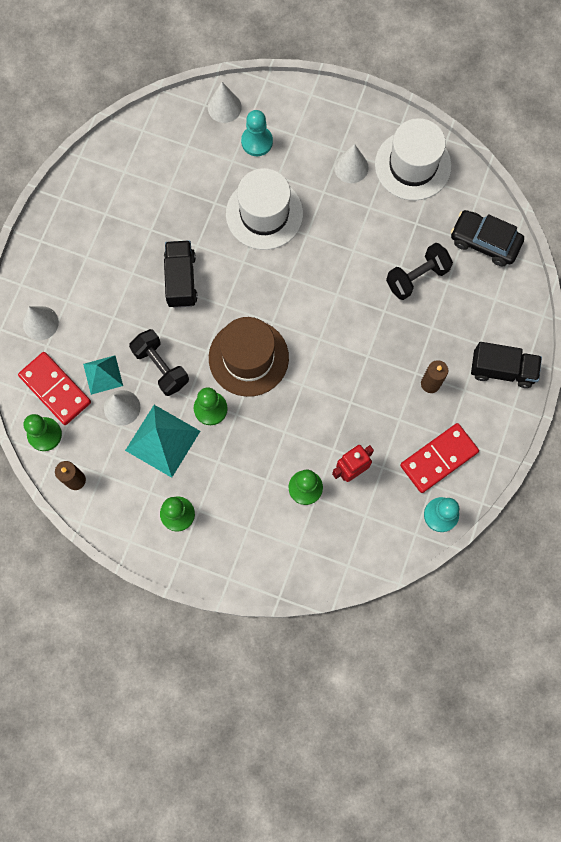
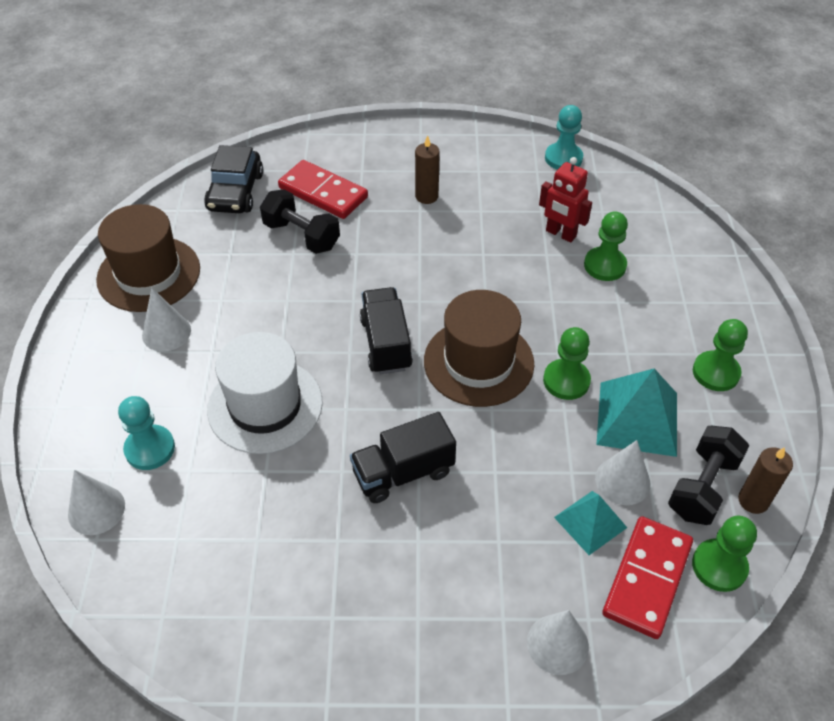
camera: 110 degrees left, 25 degrees down
(161, 367) = (541, 454): black dumbbell -> black dumbbell (702, 487)
(413, 165) = (149, 274): white hat -> brown hat
(439, 459) = (506, 172): red domino -> red domino (323, 192)
(502, 370) = (383, 149): black truck -> black truck (386, 343)

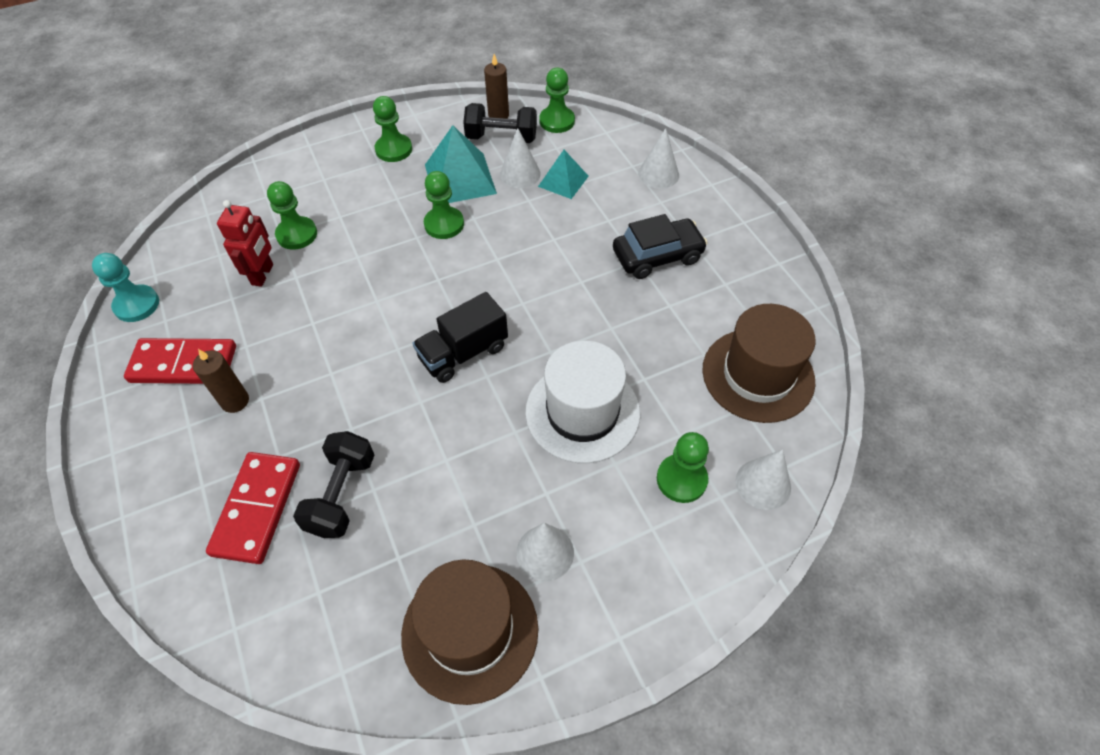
camera: 115 degrees left, 5 degrees up
(150, 449) = (681, 479): turquoise pawn -> green pawn
(235, 192) = (284, 615): black car -> black car (657, 256)
(403, 473) = (588, 290): black truck -> none
(478, 362) = (452, 282): brown hat -> brown hat (758, 375)
(646, 578) = (587, 148): red domino -> red domino (183, 364)

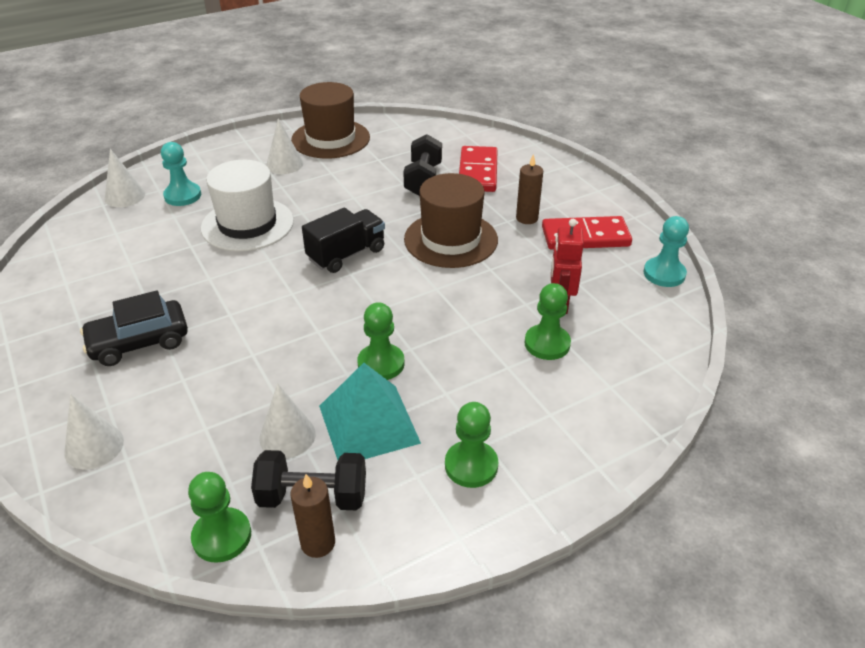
camera: 175 degrees right, 15 degrees down
(563, 181) = (229, 428): turquoise pyramid -> none
(681, 479) = (183, 196): green pawn -> turquoise pawn
(758, 375) = (90, 252): brown hat -> brown hat (451, 239)

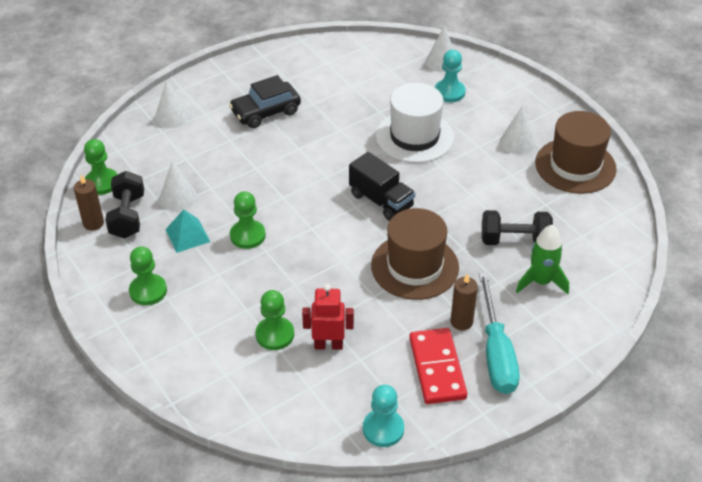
camera: 85 degrees right, 5 degrees up
(139, 342) = (265, 112): black car -> black car turned 90 degrees counterclockwise
(368, 424) = (187, 235): turquoise pyramid -> turquoise pyramid, size x0.61
(478, 172) = (541, 282): red domino -> green rocket
(564, 203) = (496, 353): none -> turquoise screwdriver

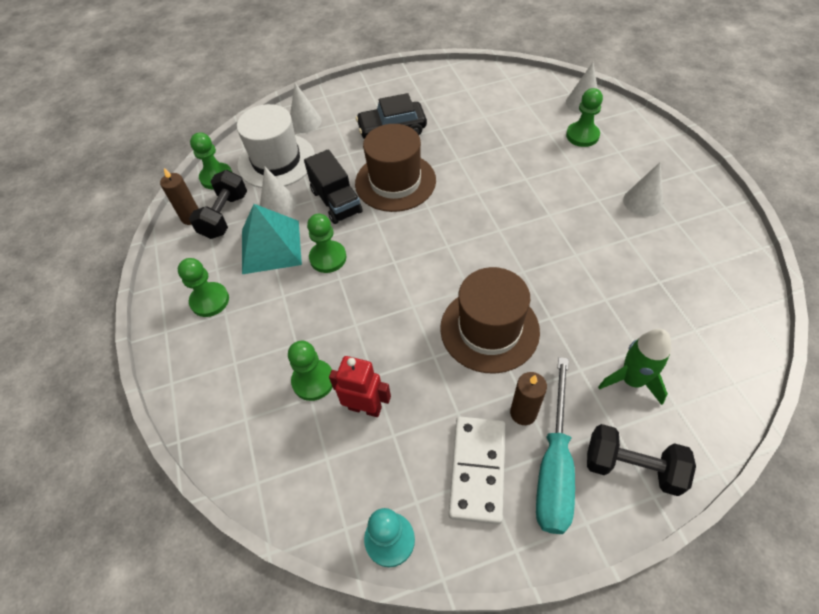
camera: 20 degrees right, 10 degrees up
(187, 235) = (271, 246): turquoise pyramid -> turquoise pyramid, size x1.63
(381, 201) = (476, 244): black truck -> black truck (336, 201)
(414, 136) = (532, 178): white hat -> white hat (276, 161)
(437, 368) = (478, 470): red domino -> white domino
(449, 92) = (582, 135): turquoise pawn -> green pawn
(514, 240) = (612, 320): black dumbbell -> black dumbbell (632, 467)
(575, 166) = (704, 240): brown hat -> brown hat (395, 182)

